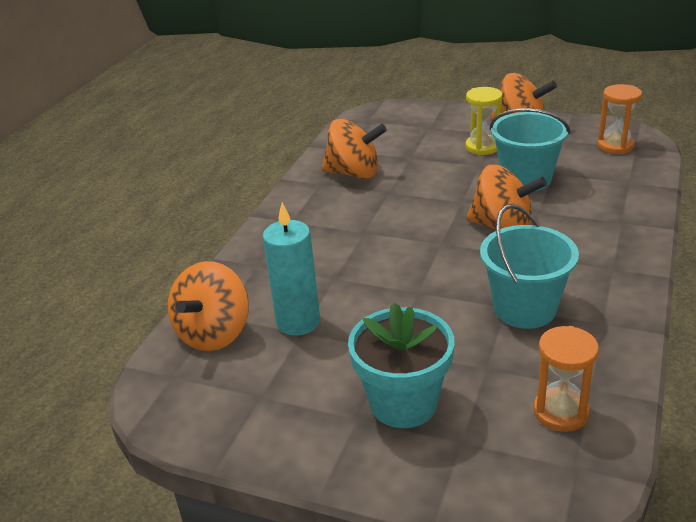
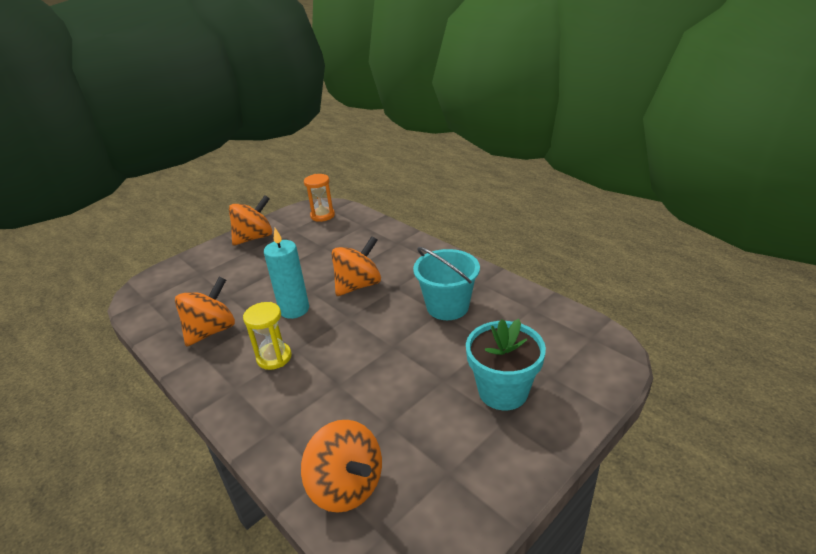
camera: 65 degrees left, 0 degrees up
(298, 322) = (375, 422): turquoise candle -> turquoise candle (294, 309)
(482, 147) = (258, 261): yellow hourglass -> yellow hourglass (274, 357)
(526, 179) = (317, 258): turquoise bucket -> none
(561, 412) = (546, 327): orange hourglass -> none

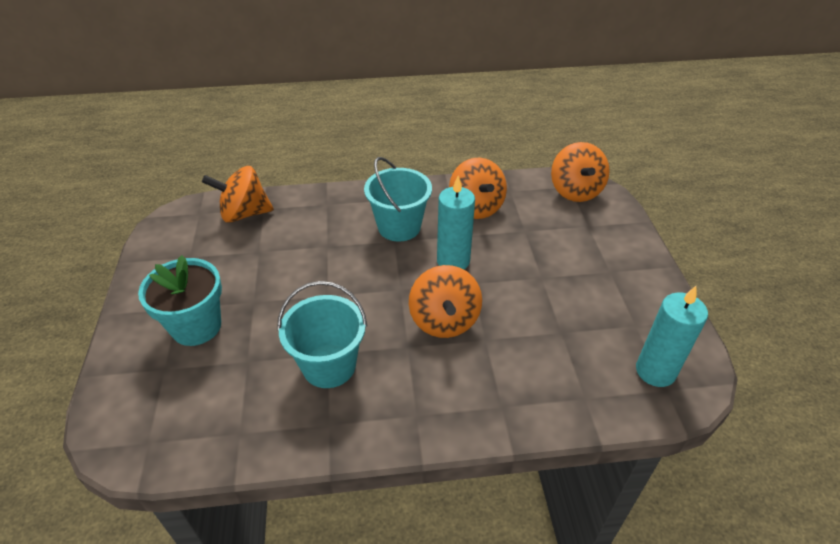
camera: 125 degrees right, 10 degrees up
(254, 237) = (640, 286): orange spinning top -> orange spinning top (575, 191)
(274, 357) = (399, 227): yellow hourglass -> turquoise bucket
(322, 215) = (655, 371): orange hourglass -> turquoise candle

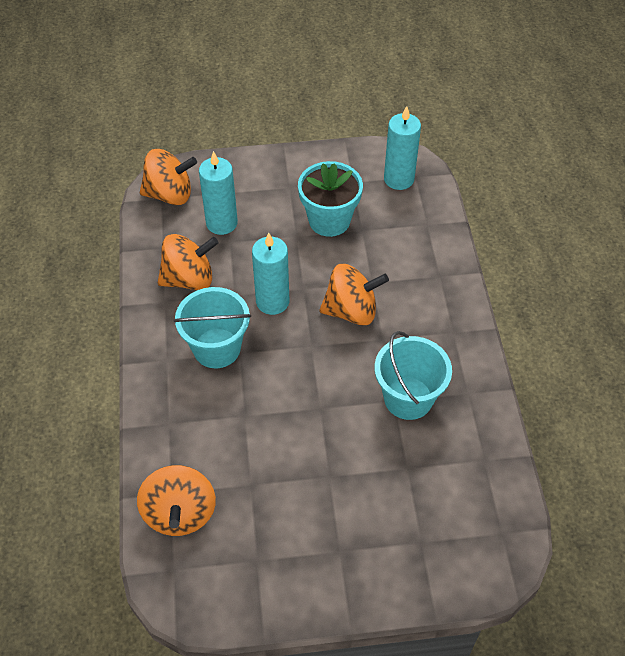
camera: 90 degrees left, 10 degrees up
(196, 326) = (366, 524): turquoise flower pot -> turquoise flower pot (329, 220)
(547, 224) = (221, 223): none -> turquoise candle

